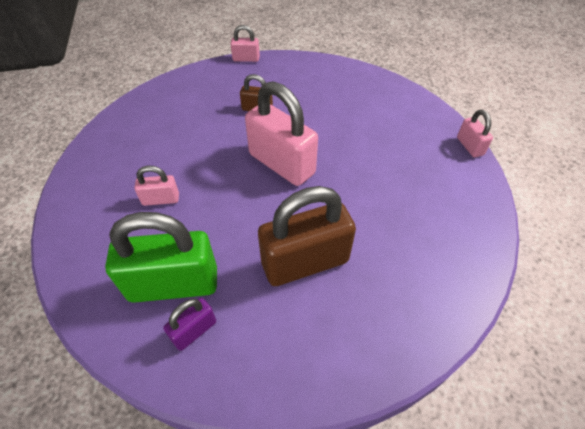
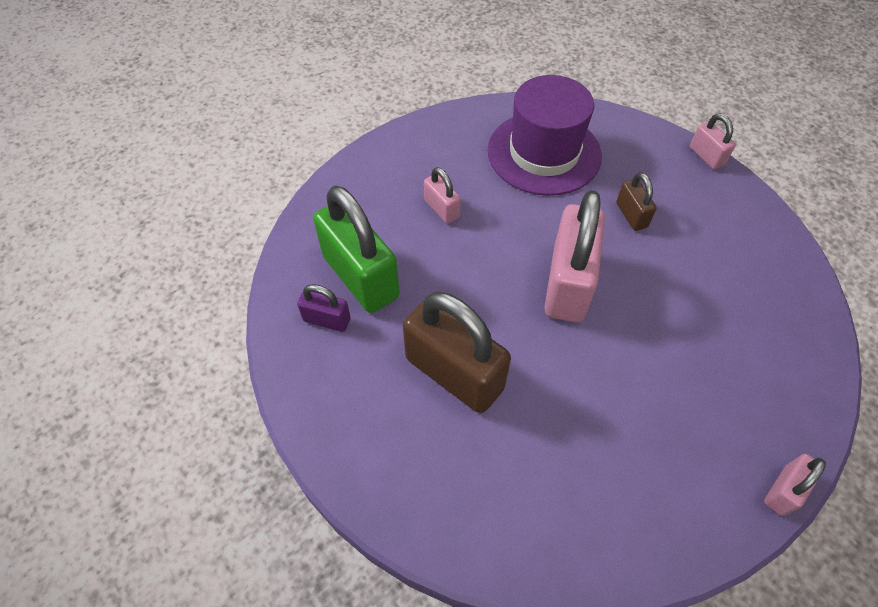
camera: 60 degrees right, 5 degrees up
(171, 121) = (544, 153): none -> purple hat

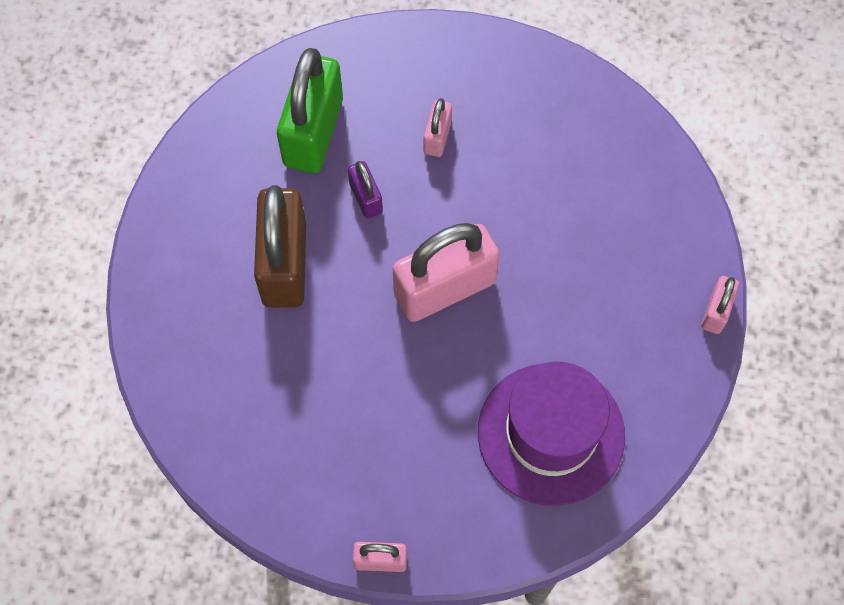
camera: 50 degrees right, 10 degrees up
(327, 320) = (254, 141): purple padlock -> purple padlock (366, 198)
(544, 153) = (583, 170): purple hat -> purple hat (551, 433)
(631, 215) = (572, 291): brown padlock -> none

